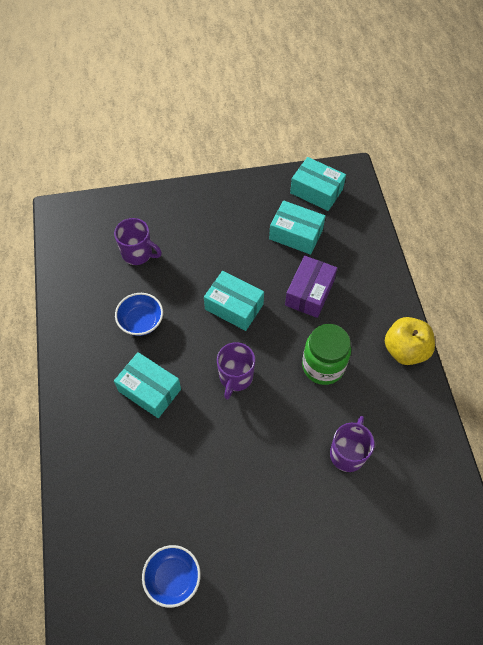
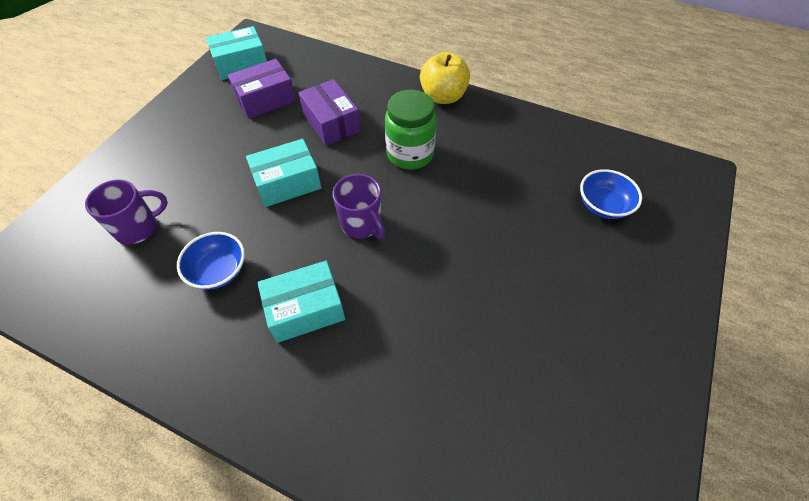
camera: 55 degrees left, 5 degrees down
(173, 578) = (539, 412): blue bowl -> blue bowl (603, 205)
(296, 234) = (266, 99): turquoise box -> purple box
(348, 453) = (506, 185): purple mug -> none

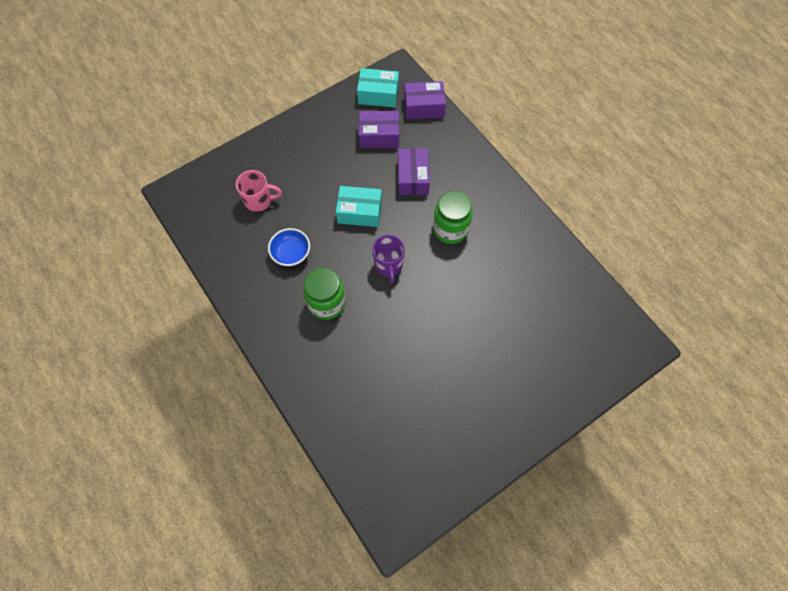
camera: 30 degrees right, 10 degrees up
(138, 228) = (259, 200): purple mug -> pink mug
(301, 57) = (424, 107): none -> purple box
(305, 309) = (326, 303): turquoise box -> green jar
(443, 96) = (504, 192): yellow apple -> none
(603, 205) = (553, 333): blue bowl -> none

